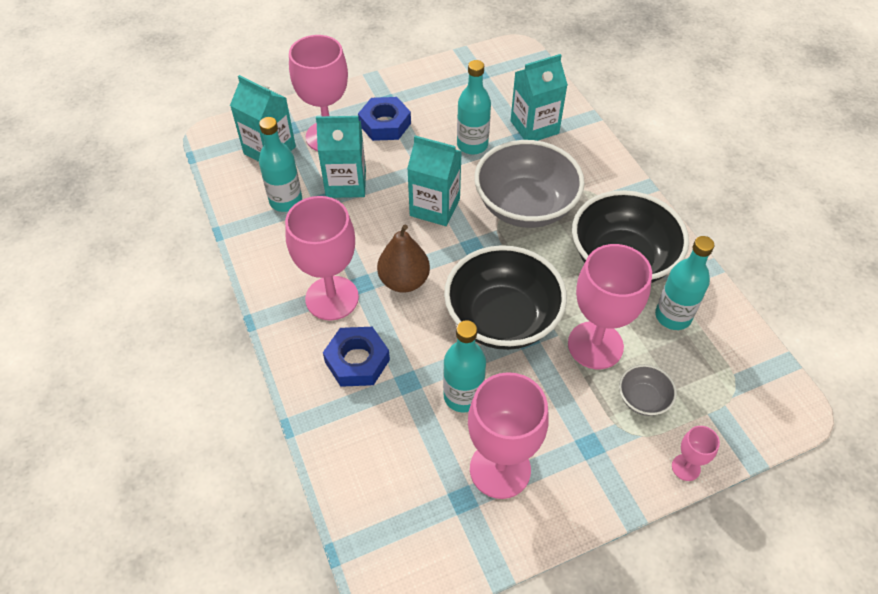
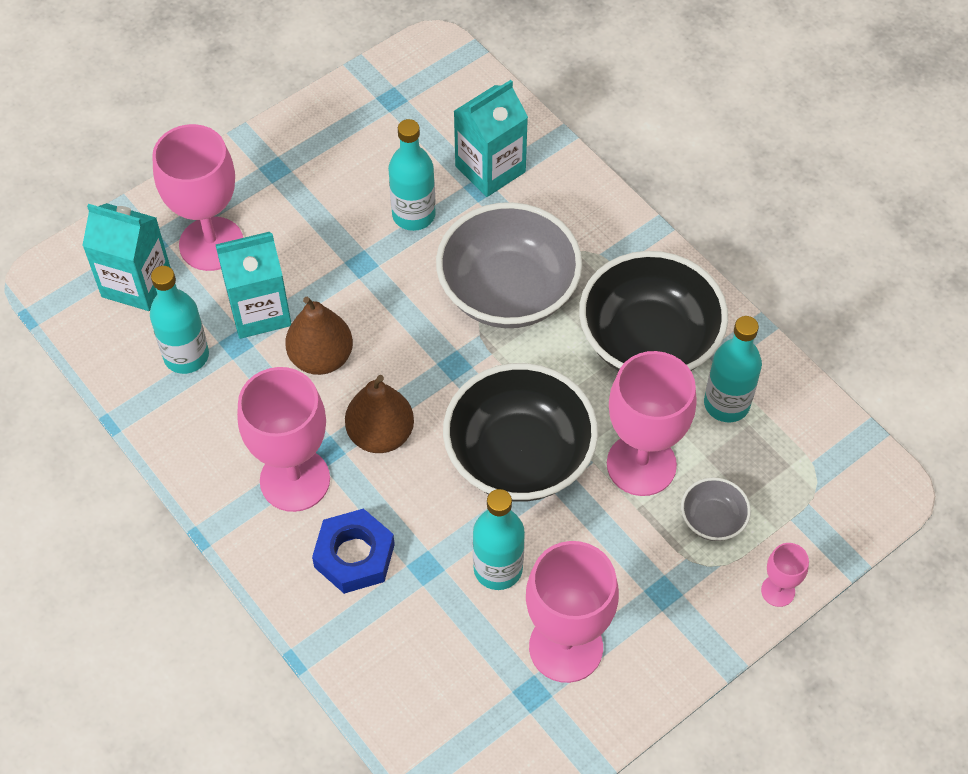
camera: 15 degrees left, 5 degrees up
(378, 221) = (321, 358): none -> brown pear
(385, 124) = (284, 207): blue nut -> none
(435, 207) = (390, 320): turquoise carton -> none

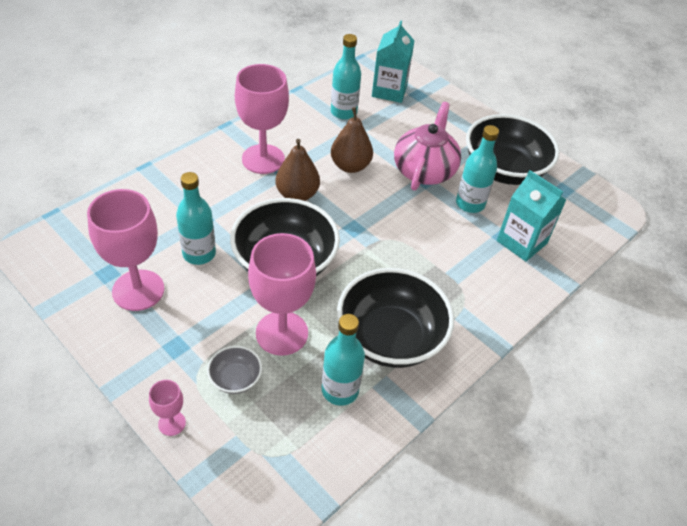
camera: 80 degrees right, 10 degrees down
(211, 244) = (423, 117): pink goblet -> none
(259, 311) = (380, 138): turquoise carton -> none
(339, 261) = (424, 170): none -> pink teapot
(346, 160) = (504, 170): none -> black bowl
(354, 556) = (211, 186): blue nut -> none
(508, 292) = (418, 254): grey bowl -> none

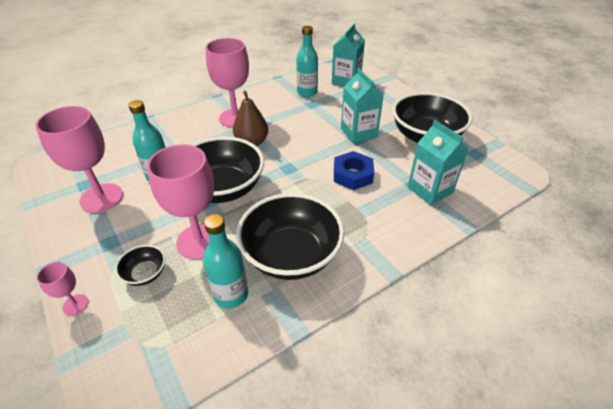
camera: 15 degrees right, 5 degrees down
(235, 379) = (145, 274): grey bowl -> black bowl
(350, 166) = (300, 126): brown pear -> none
(424, 170) = (358, 133): pink teapot -> turquoise carton
(431, 230) = (352, 175): none -> blue nut
(470, 204) = (391, 158): turquoise bottle -> none

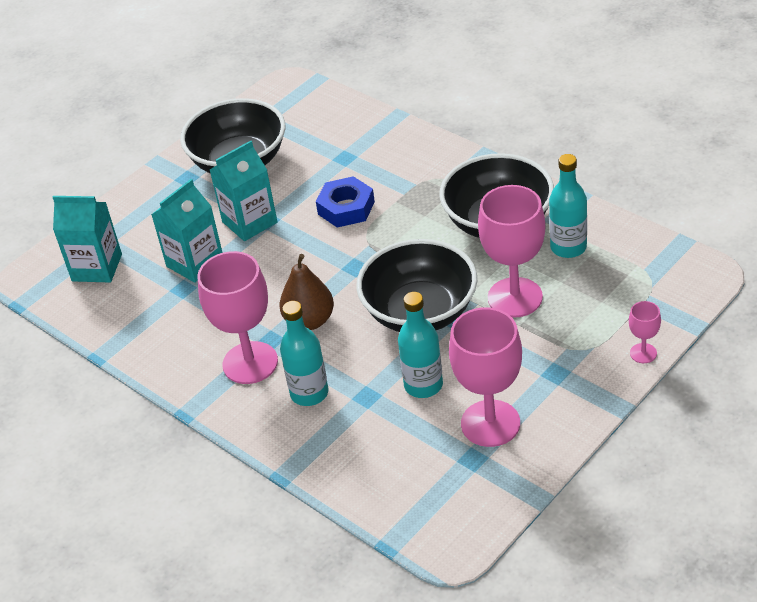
camera: 100 degrees left, 0 degrees up
(145, 274) = (579, 320): black bowl -> none
(307, 92) = (146, 304): turquoise bottle -> turquoise bottle (309, 393)
(430, 190) = (349, 145): turquoise carton -> turquoise carton (195, 263)

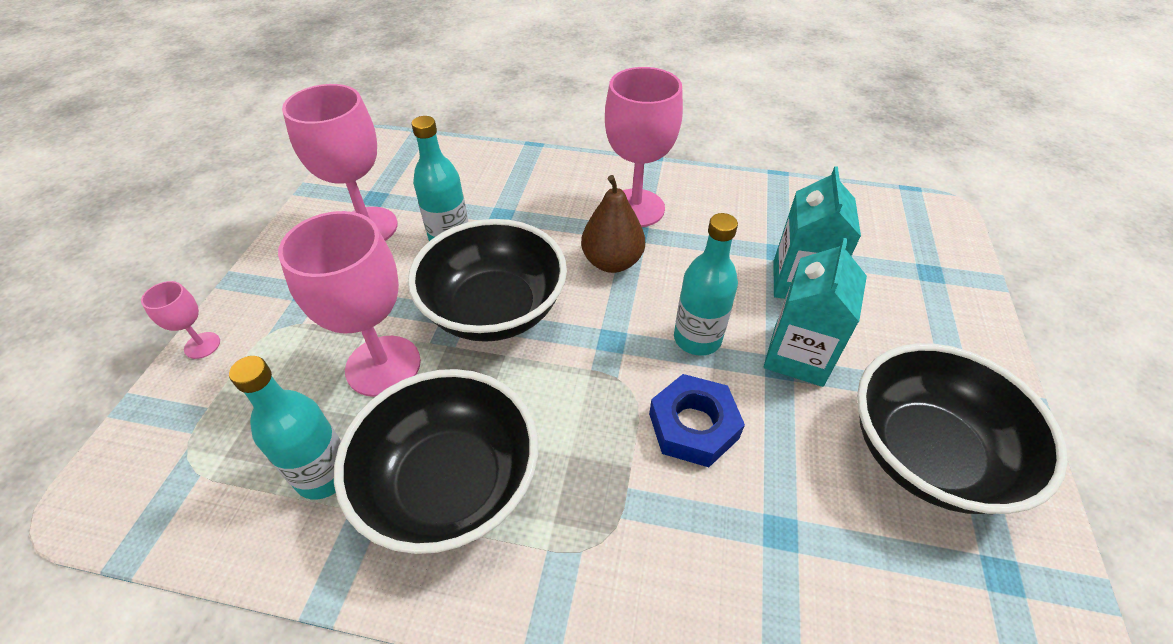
camera: 145 degrees right, 5 degrees up
(97, 267) = (893, 243): turquoise carton -> none
(309, 393) = (557, 201): turquoise bottle -> turquoise bottle (697, 339)

